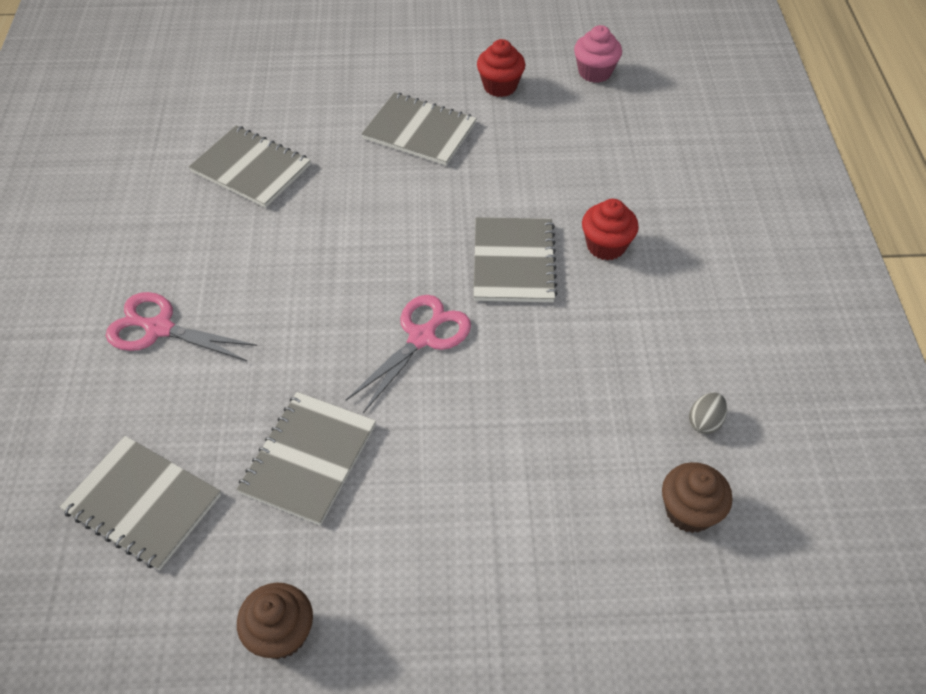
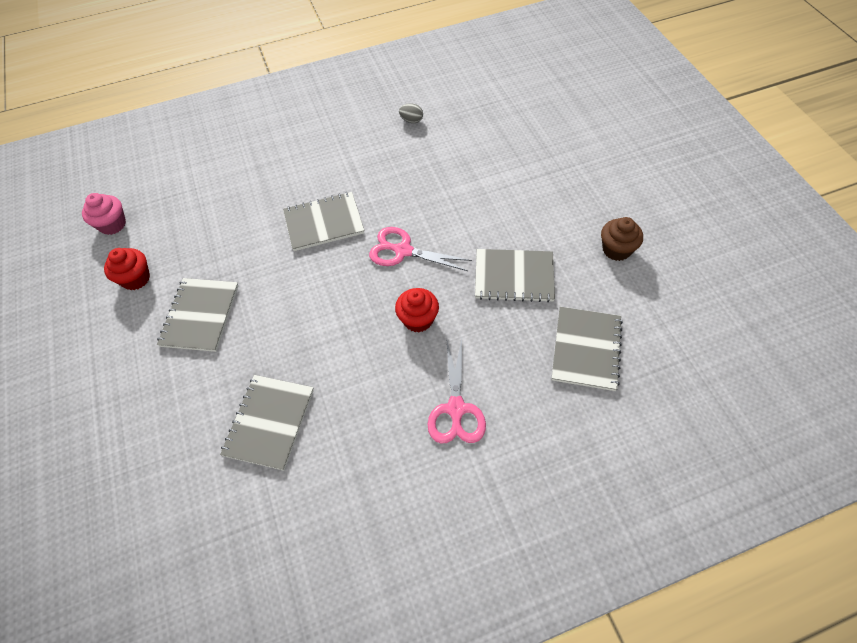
camera: 105 degrees left, 5 degrees up
(606, 246) = (296, 182): red cupcake -> red cupcake (418, 319)
(689, 511) = (466, 118): brown cupcake -> none

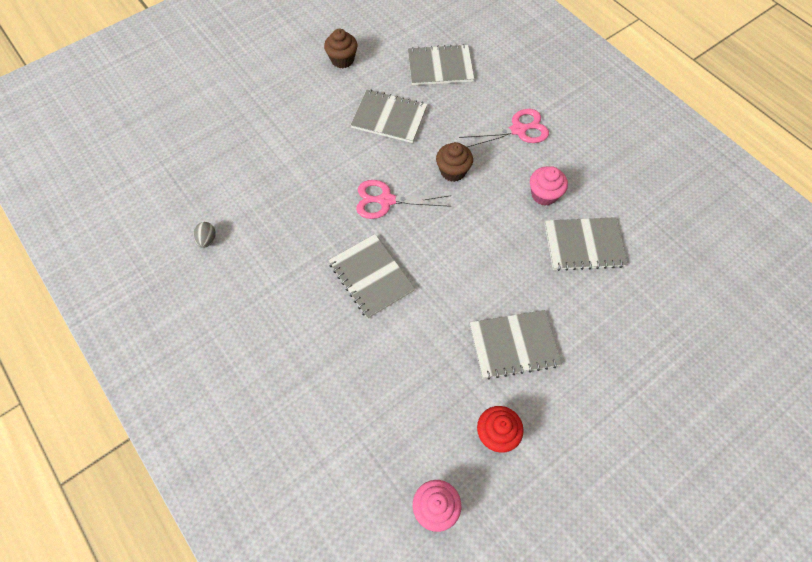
camera: 110 degrees left, 5 degrees up
(351, 404) = (544, 195): none -> pink cupcake
(403, 251) = (386, 200): pink scissors -> pink scissors turned 90 degrees clockwise
(418, 319) = (453, 171): red cupcake -> brown cupcake
(514, 277) = (389, 117): grey notebook -> grey notebook turned 60 degrees counterclockwise

